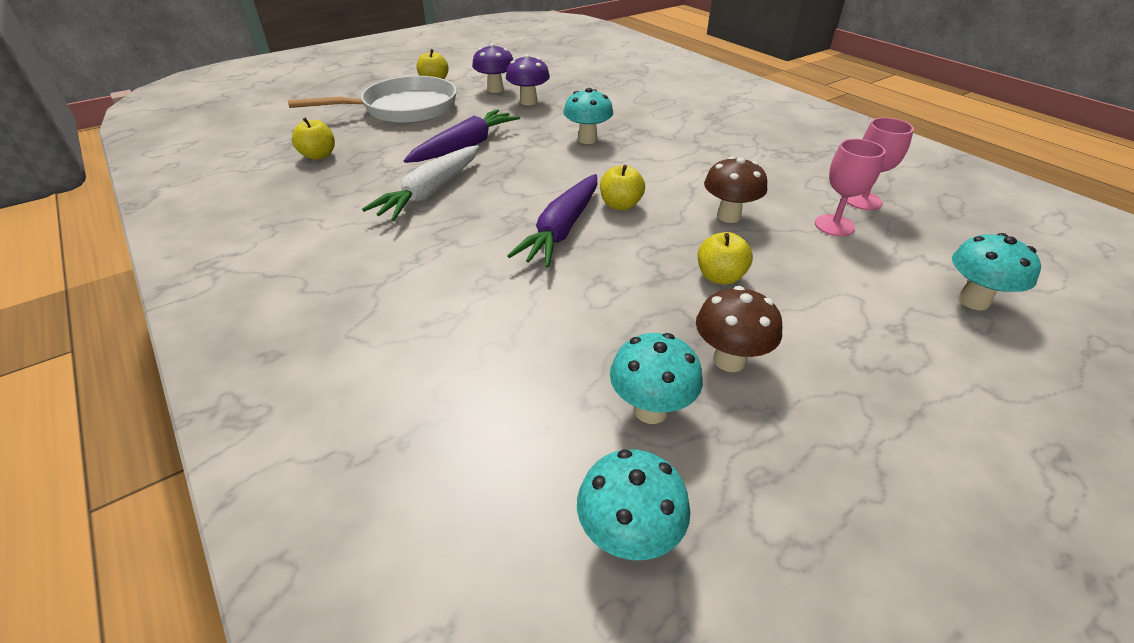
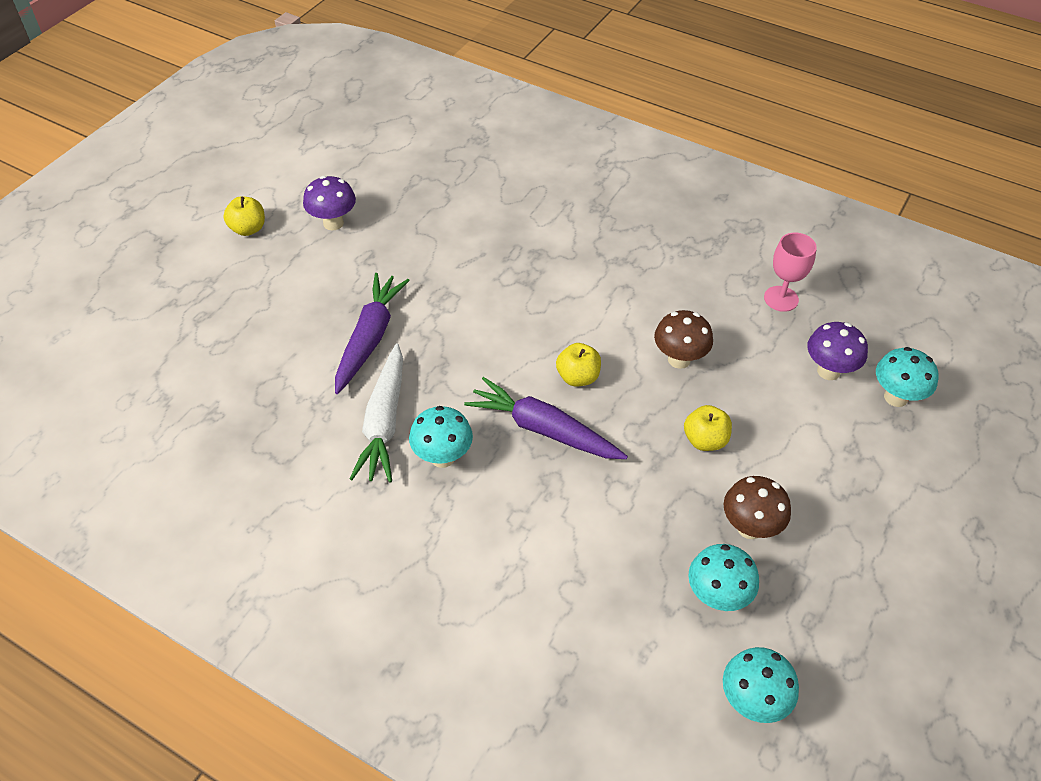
camera: 25 degrees left, 10 degrees up
(318, 155) = (216, 406): yellow apple -> none
(403, 109) = (250, 294): white pan -> none
(528, 102) = (387, 236): purple mushroom -> purple mushroom (828, 371)
(562, 229) = (543, 429): purple carrot -> purple carrot turned 120 degrees clockwise
(587, 139) = (491, 285): turquoise mushroom -> turquoise mushroom (442, 457)
(834, 225) = (769, 341): pink goblet -> none

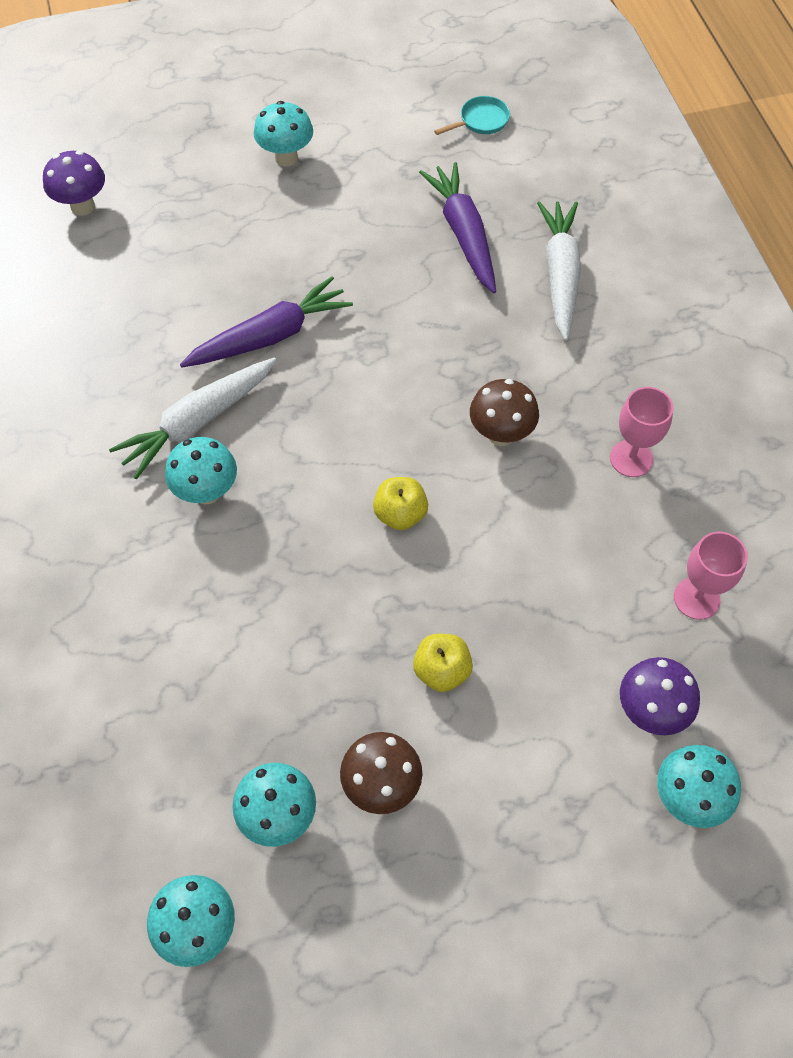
camera: 45 degrees right, 10 degrees up
(248, 229) = (286, 158): yellow apple -> turquoise mushroom
(333, 223) = (361, 201): purple mushroom -> purple mushroom (82, 206)
(356, 133) = (481, 121): none -> turquoise pan
(509, 187) = (560, 275): none -> white carrot
(543, 429) = (314, 538): purple carrot -> purple carrot (463, 234)
(664, 254) = (631, 458): none -> pink goblet
(679, 359) = (513, 574): brown mushroom -> brown mushroom (501, 434)

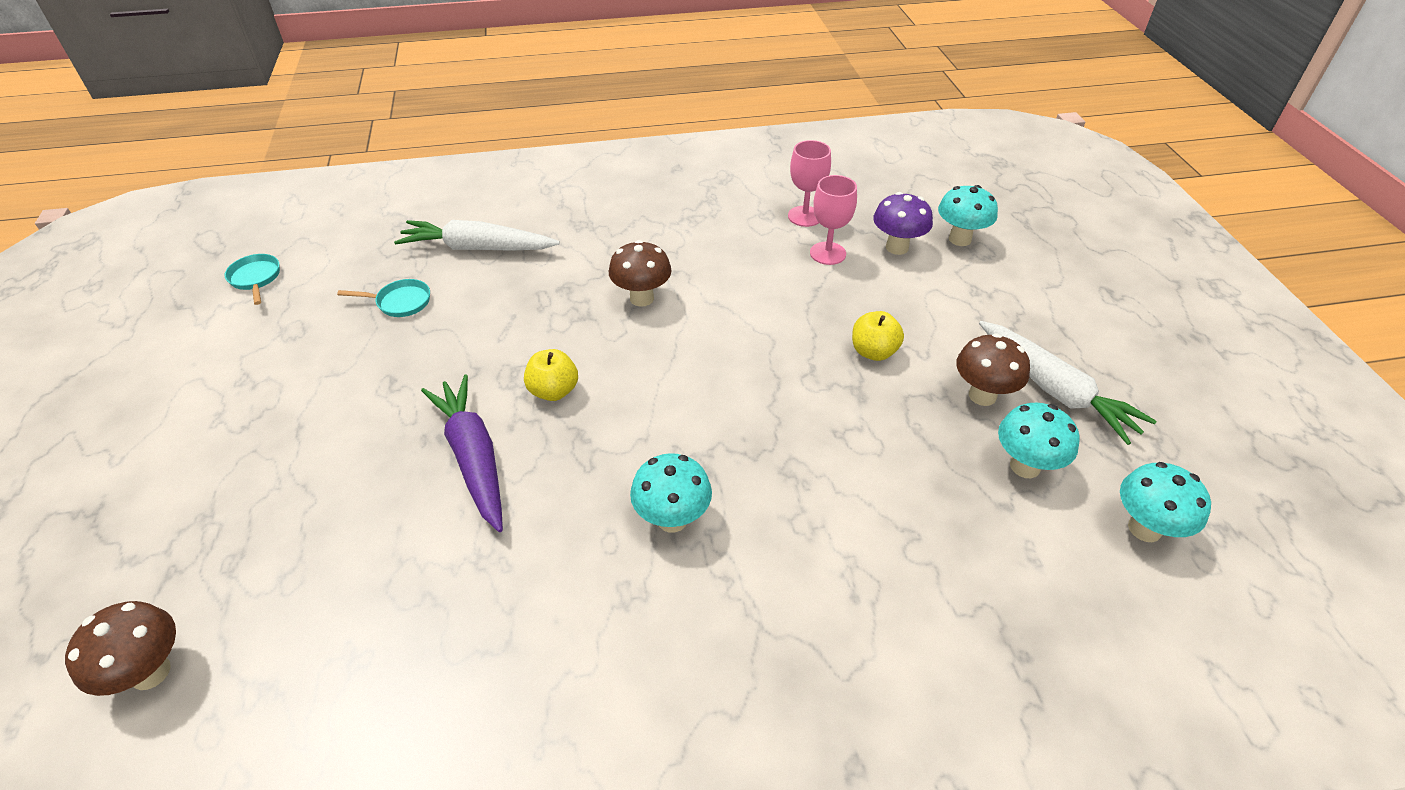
camera: 85 degrees left, 15 degrees down
(82, 206) = (150, 672): purple mushroom -> brown mushroom
(198, 422) = (575, 527): white carrot -> white carrot (1054, 390)
(286, 158) = (205, 435): turquoise mushroom -> none
(400, 514) = (717, 367): yellow apple -> yellow apple (553, 391)
(463, 234) = (400, 302): purple carrot -> turquoise pan
(631, 458) = (679, 231): pink goblet -> pink goblet (827, 253)

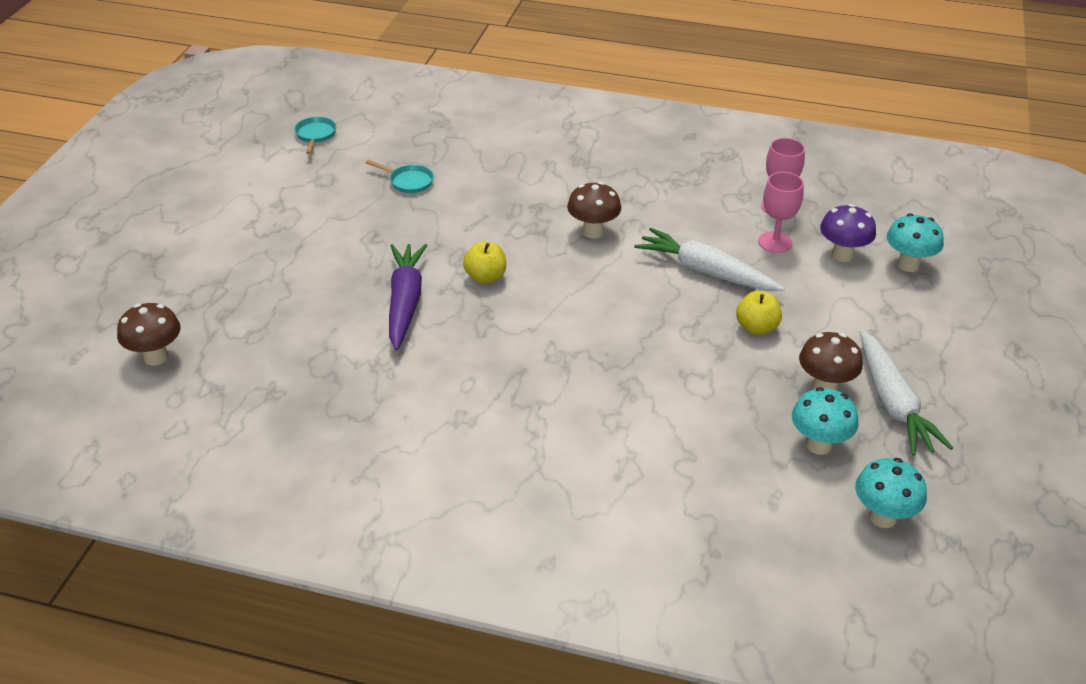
camera: 25 degrees right, 5 degrees down
(477, 248) = (487, 157): white carrot -> white carrot (706, 271)
(672, 519) = (519, 386): turquoise mushroom -> none

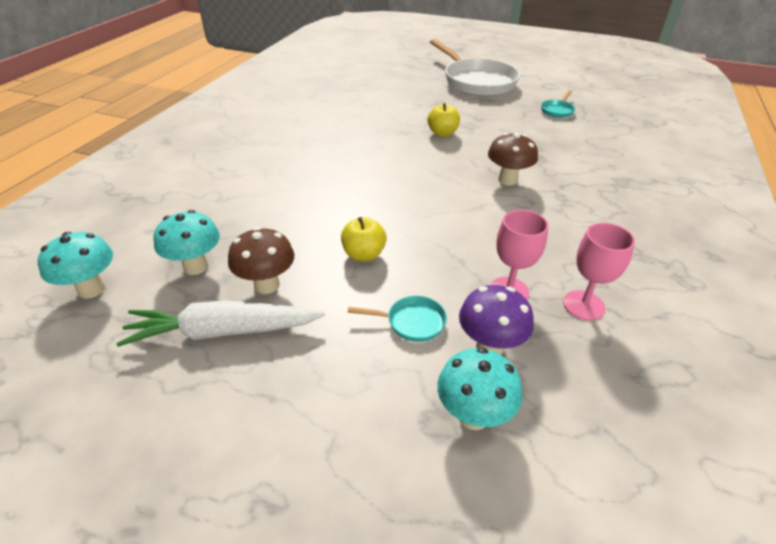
camera: 95 degrees right, 0 degrees up
(156, 357) = (376, 53): brown mushroom -> none
(305, 243) = (476, 81): none -> white pan
(315, 135) = (604, 83): turquoise pan -> turquoise pan (411, 322)
(405, 302) = (415, 108): purple carrot -> none
(706, 271) = (452, 235): white carrot -> none

